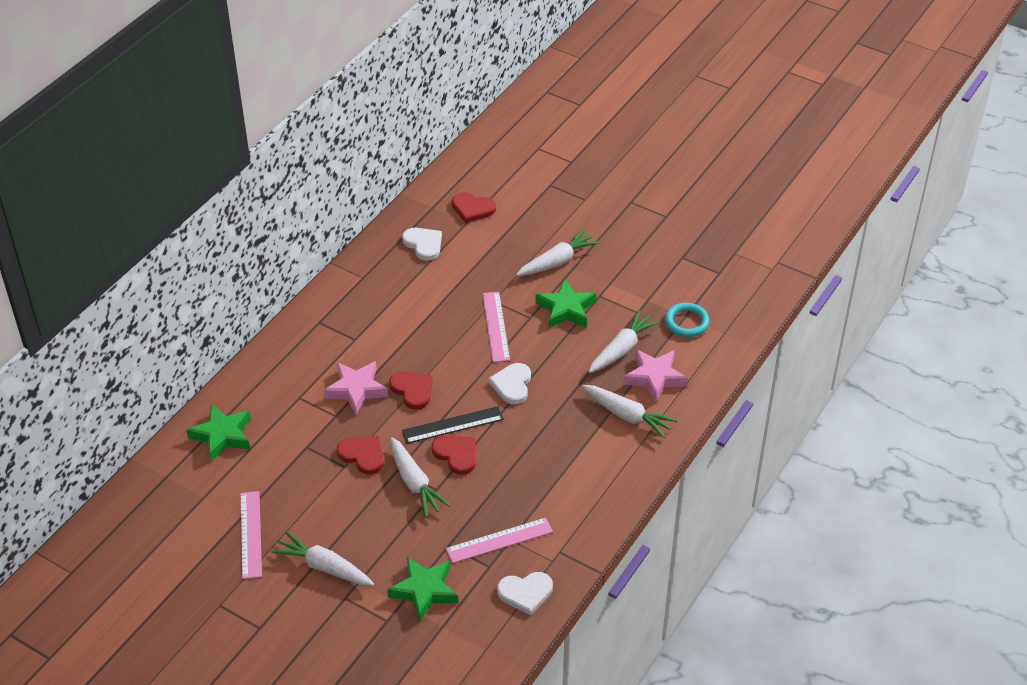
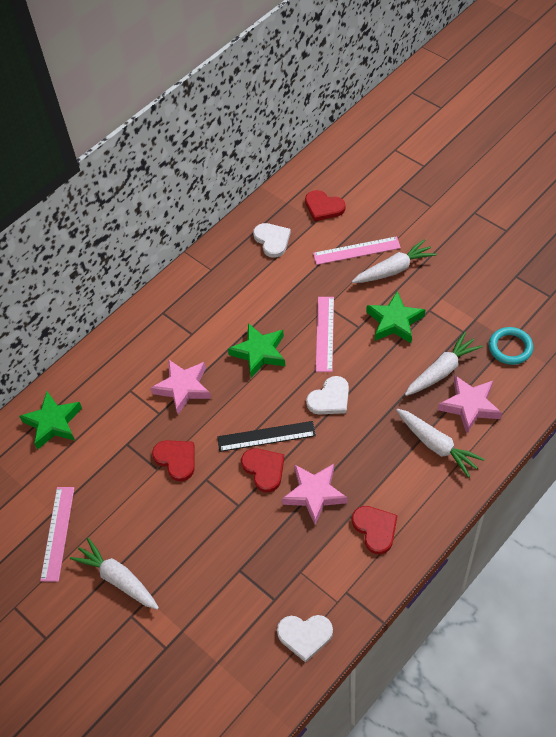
camera: 15 degrees right, 10 degrees up
(412, 390) = (235, 394): red heart -> red heart (375, 529)
(414, 483) = (219, 496): white carrot -> none
(424, 591) = (207, 619): green star -> green star (259, 353)
(499, 540) = (289, 571): pink ruler -> pink ruler (356, 251)
(512, 385) = (330, 398): white heart -> white heart turned 150 degrees counterclockwise
(512, 471) = (314, 494): none -> pink star

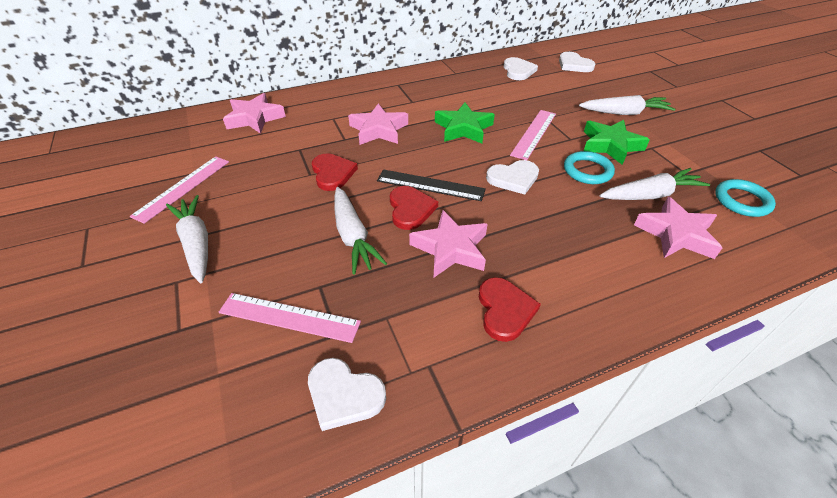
camera: 20 degrees right, 10 degrees down
(53, 423) = (255, 118): green star -> pink star
(323, 207) = (574, 65): red heart -> white heart
(356, 251) = (592, 94): pink ruler -> pink ruler (289, 317)
(386, 363) = (587, 171): none -> turquoise ring
(437, 445) = (620, 256): white carrot -> white carrot (353, 236)

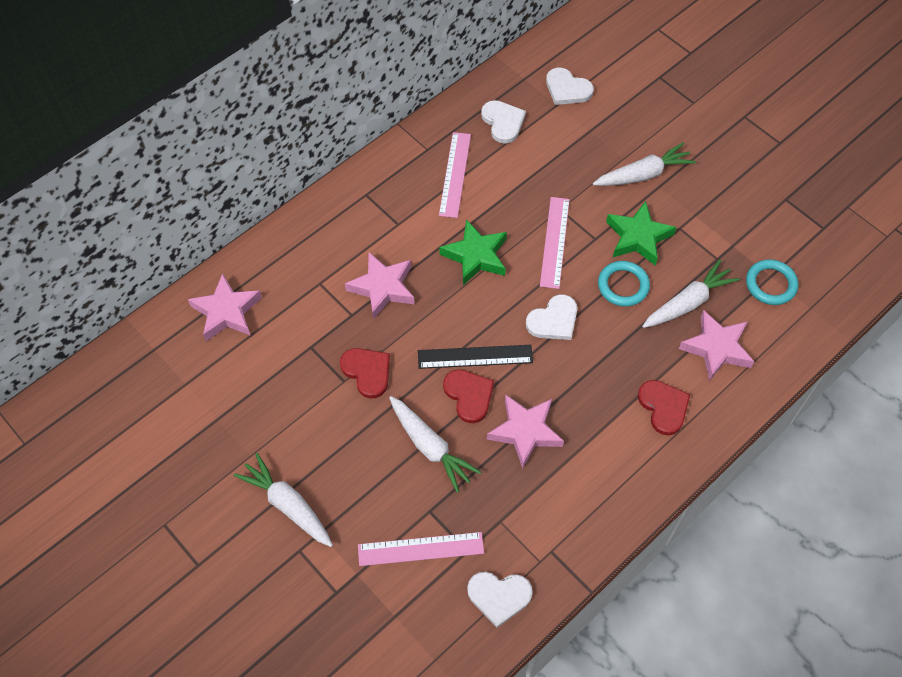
camera: 20 degrees left, 15 degrees up
(183, 188) = (222, 443): pink ruler -> pink ruler (455, 174)
(505, 310) = (592, 481): red heart -> red heart (663, 407)

